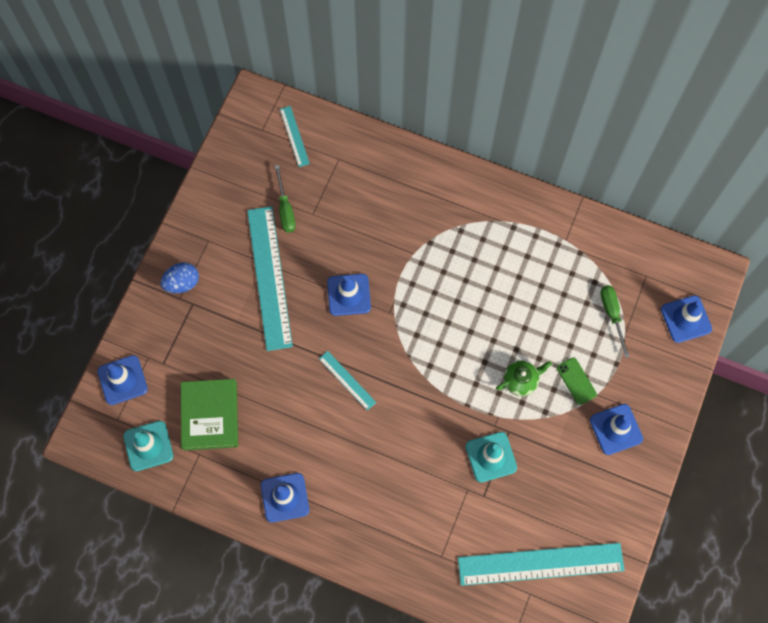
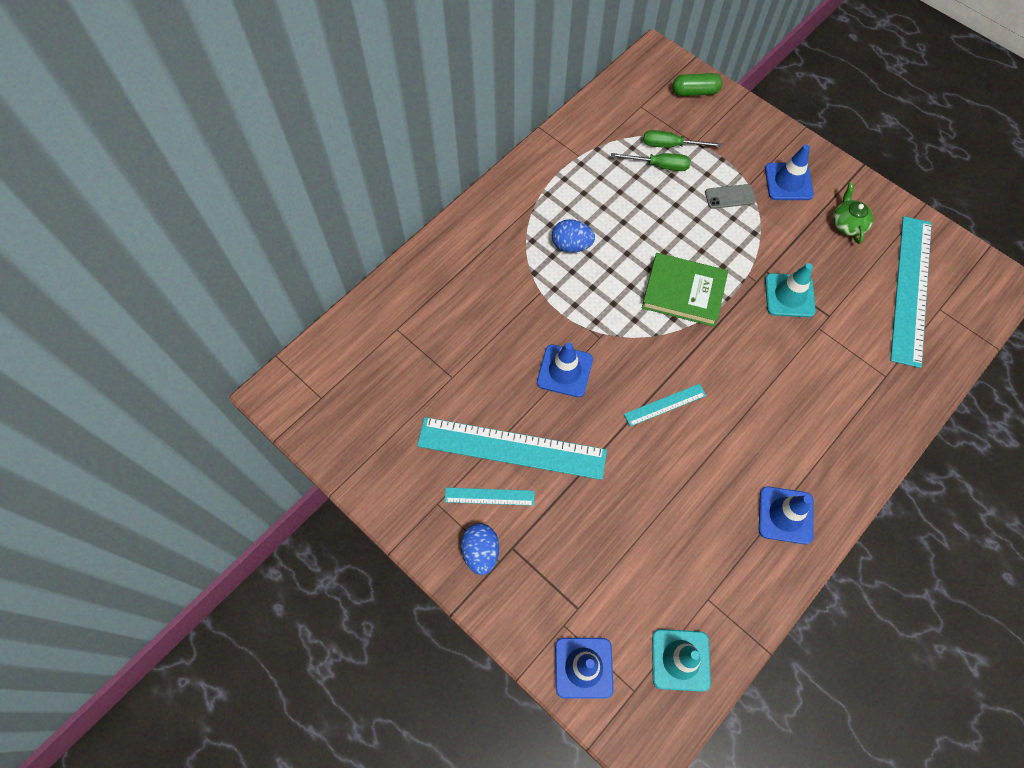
camera: 70 degrees left, 5 degrees down
(210, 415) = (663, 570): green book -> green book (683, 292)
(285, 209) = (434, 404): green screwdriver -> green screwdriver (659, 165)
(294, 136) = (346, 365): turquoise ruler -> turquoise ruler (489, 496)
(469, 263) = (571, 245): none -> blue egg
(521, 380) = (715, 242): green teapot -> green teapot (847, 224)
(576, 381) = (730, 197): green phone -> grey phone
(686, 319) = (695, 92): blue traffic cone -> green capsule

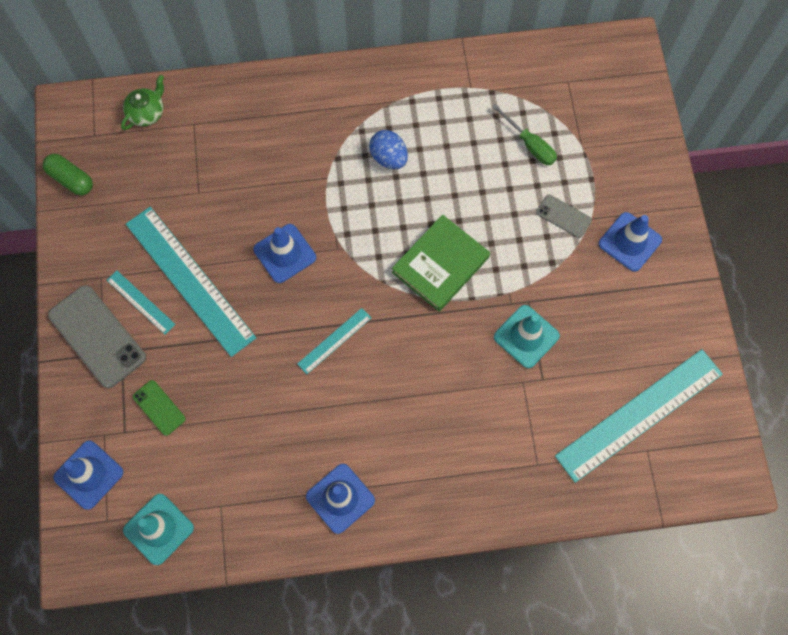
camera: 40 degrees right, 5 degrees up
(480, 552) = (97, 336): blue egg -> grey phone
(586, 565) = (159, 407): none -> green phone
(665, 405) = (334, 340): turquoise ruler -> turquoise ruler turned 60 degrees counterclockwise
(671, 145) = (558, 134): green screwdriver -> none
(683, 292) = (440, 265): green book -> green book turned 75 degrees clockwise
(695, 92) = (630, 102): green capsule -> green capsule (71, 179)
(847, 224) = (643, 317): green teapot -> green teapot (147, 113)

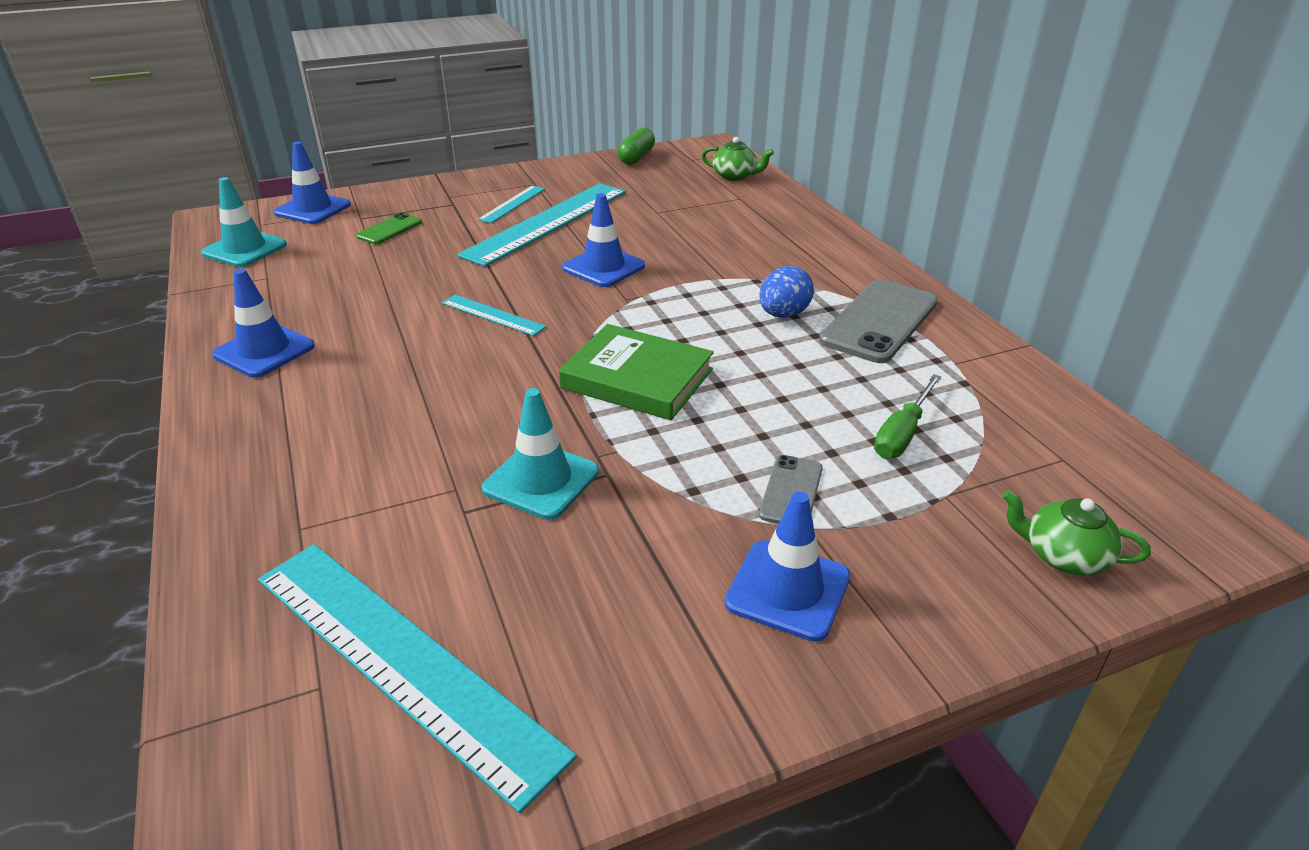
camera: 75 degrees right, 35 degrees down
(97, 336) = (468, 191): grey phone -> grey phone (879, 321)
(633, 119) = (1063, 556): none -> green teapot

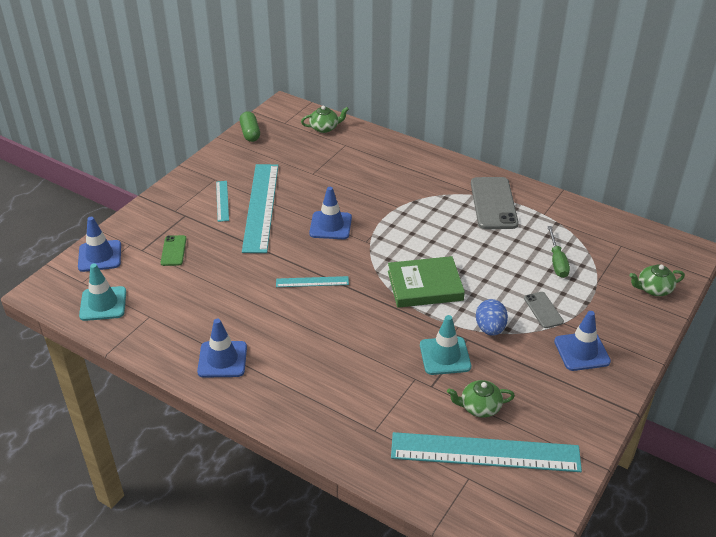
camera: 35 degrees left, 5 degrees up
(492, 582) = (479, 407): none -> green teapot
(783, 314) = (449, 218): blue egg -> blue egg (490, 329)

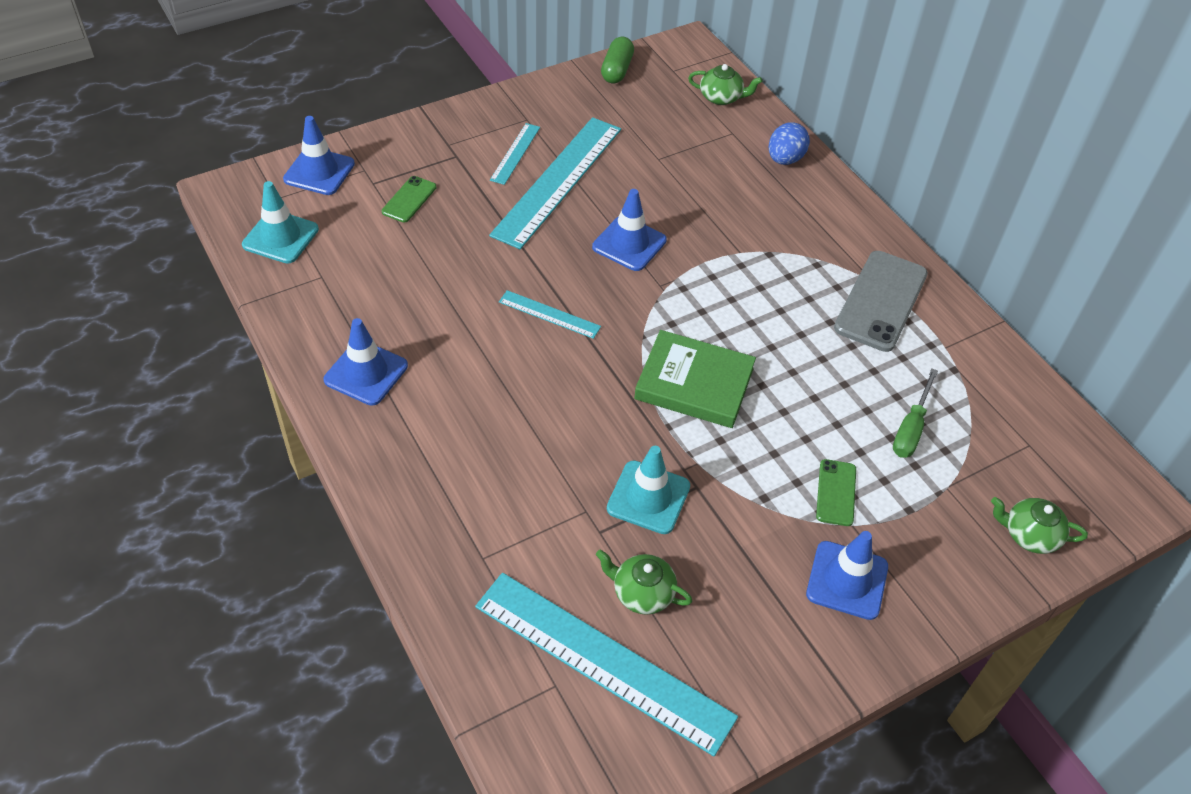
camera: 25 degrees right, 10 degrees up
(490, 329) = (739, 486): blue egg -> blue egg (785, 159)
(543, 310) = (836, 492): grey phone -> green phone

